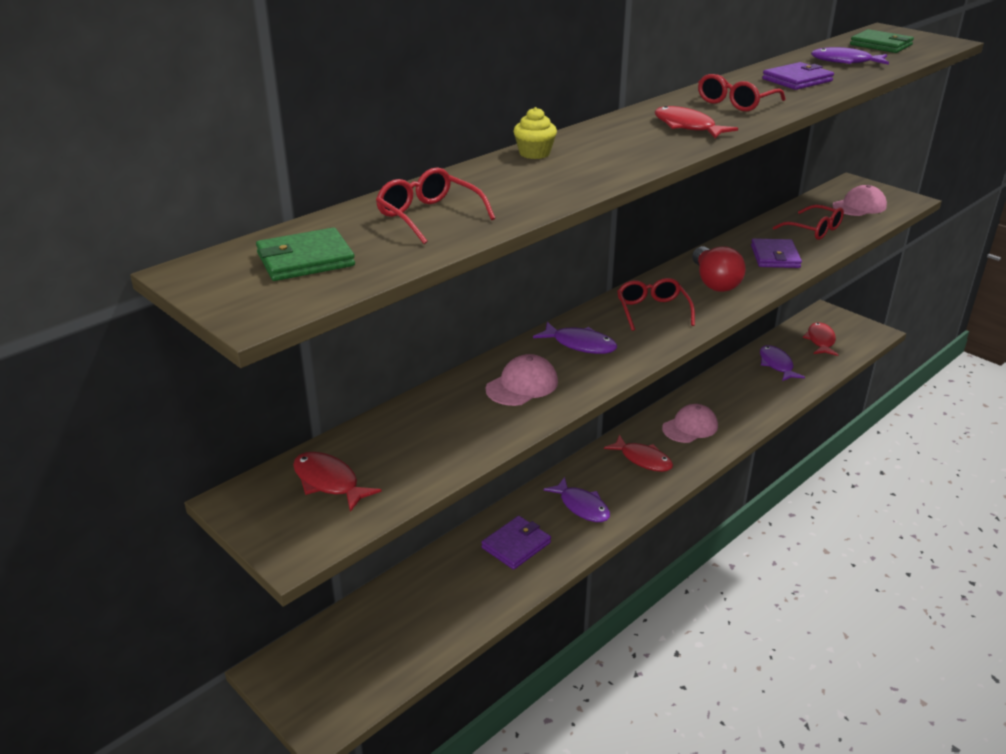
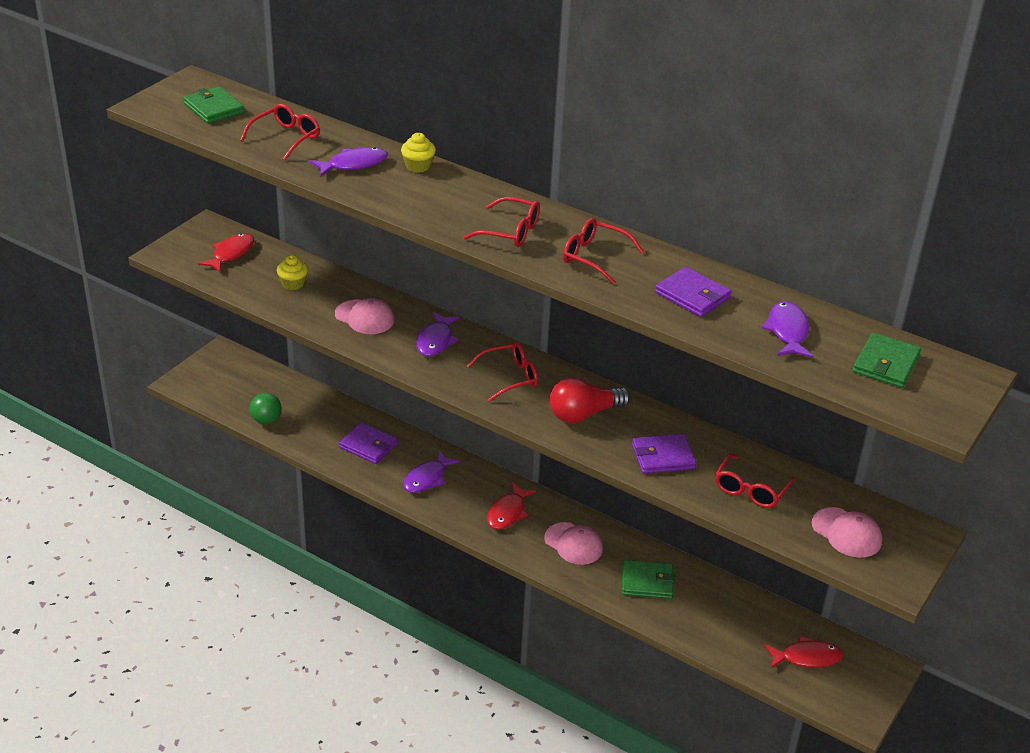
camera: 75 degrees right, 5 degrees up
(429, 432) = (293, 284): none -> yellow cupcake
(441, 633) = (266, 420): none -> green ball
(687, 127) = (511, 232): red fish -> red glasses
(740, 396) = (647, 582): none -> green wallet
(776, 365) = (728, 614): purple fish -> purple fish (353, 164)

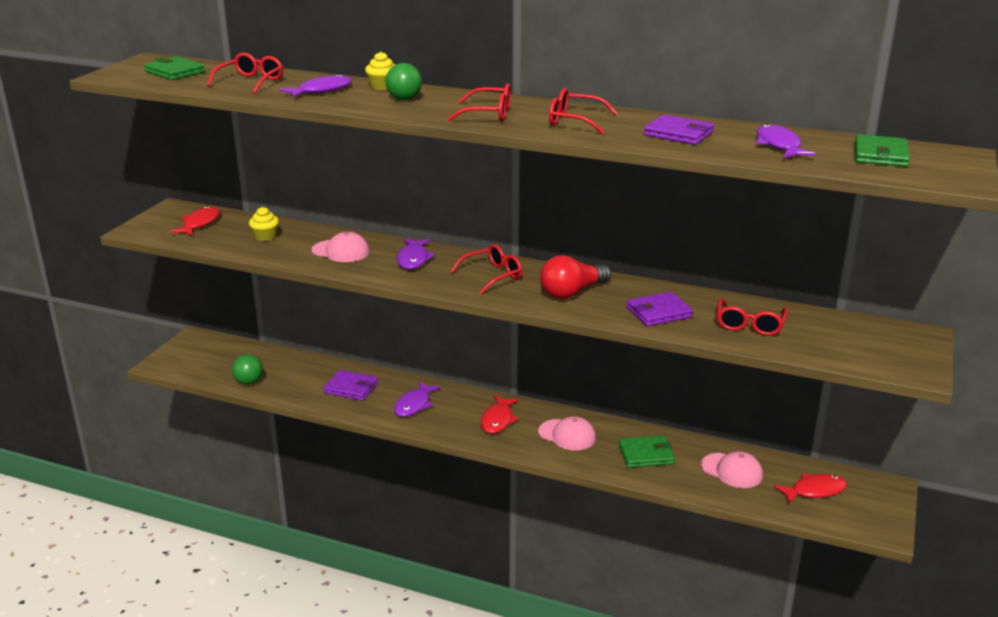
camera: 10 degrees left, 10 degrees down
(433, 192) = (404, 99): none -> green ball
(846, 533) = (852, 344): pink cap -> pink cap (732, 471)

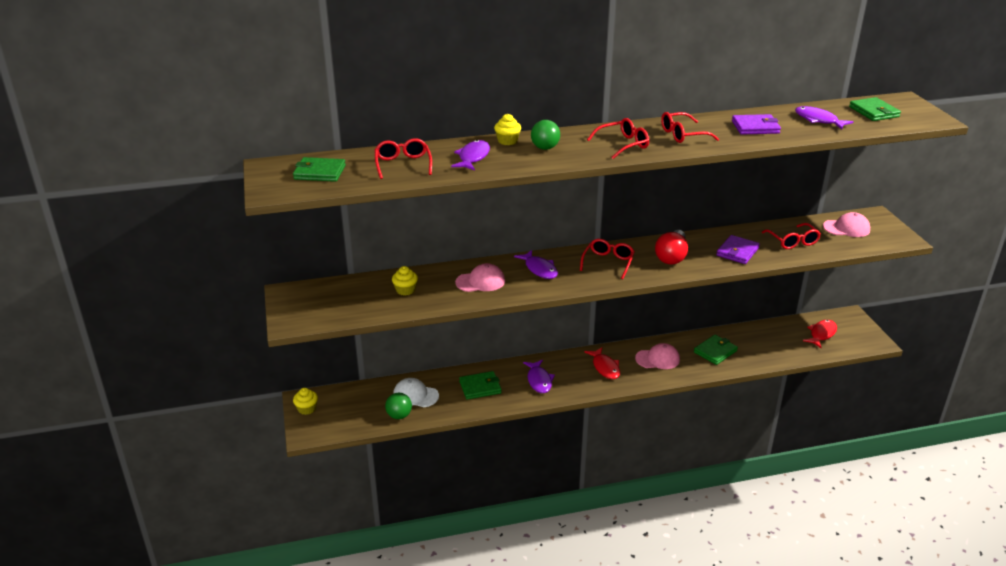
camera: 35 degrees left, 5 degrees up
(186, 346) = (306, 409): none -> yellow cupcake
(200, 223) = (334, 298): red fish -> none
(286, 371) = (415, 395): none -> white cap
(351, 388) = (480, 387): purple wallet -> green wallet
(732, 471) = (770, 341): pink cap -> pink cap (846, 228)

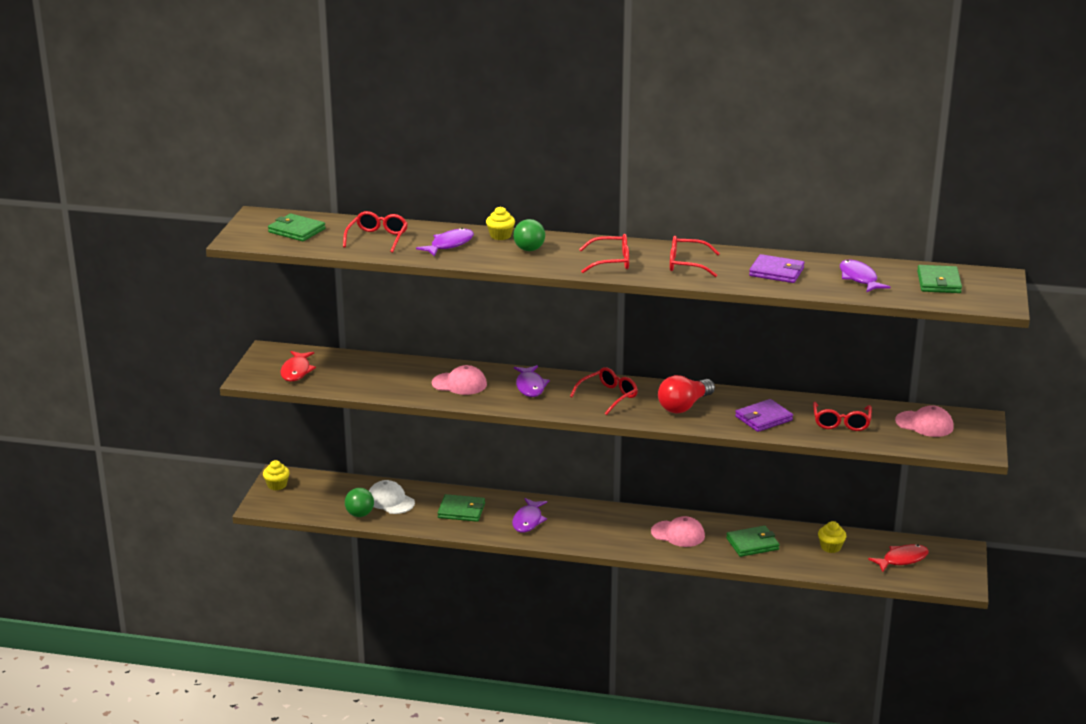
camera: 25 degrees right, 5 degrees down
(405, 290) = (379, 374): yellow cupcake -> yellow cupcake (831, 547)
(605, 367) = (611, 527): red fish -> red fish (296, 371)

